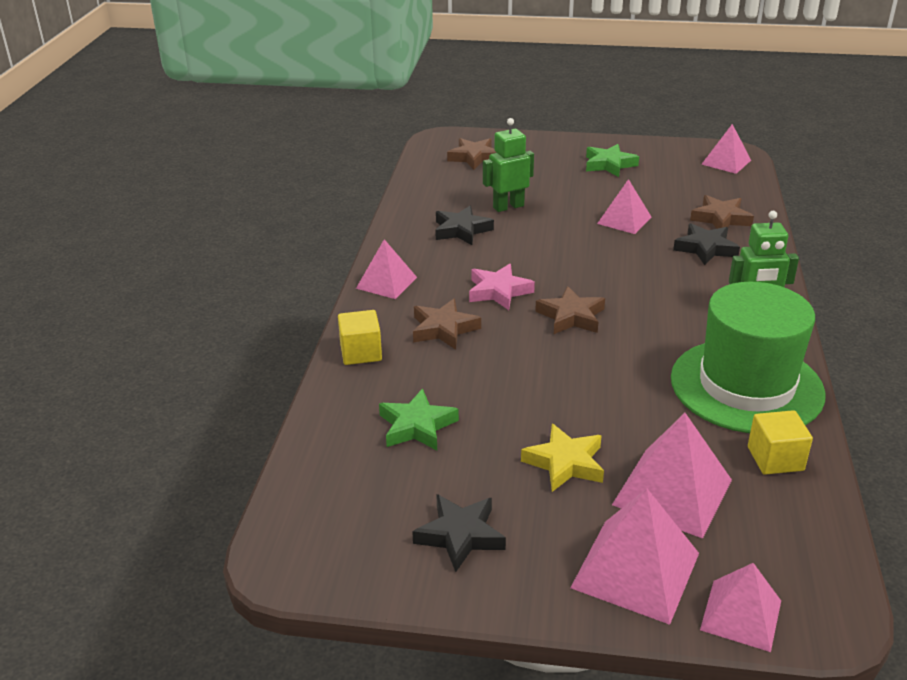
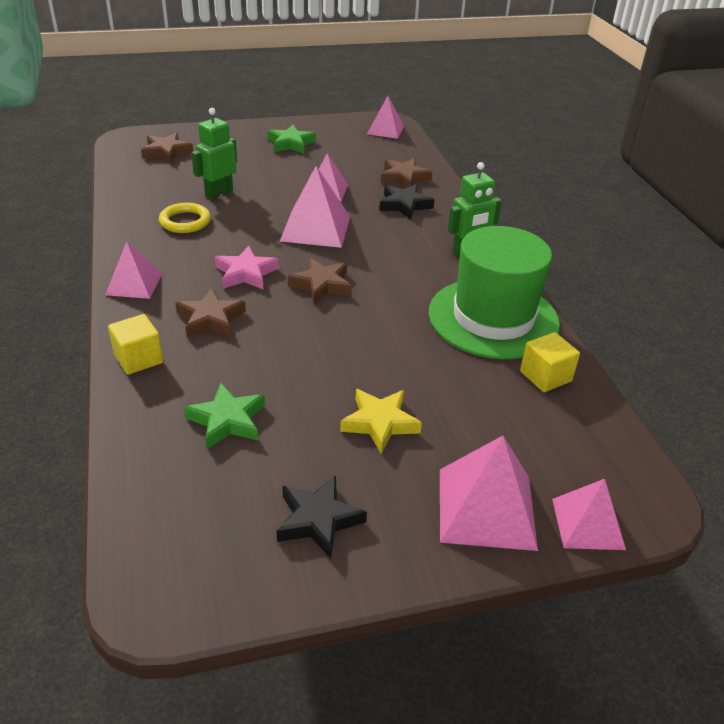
camera: 25 degrees left, 5 degrees up
(461, 230) = (185, 221): black star -> yellow ring
(672, 492) = (481, 427): pink pyramid -> pink pyramid (316, 228)

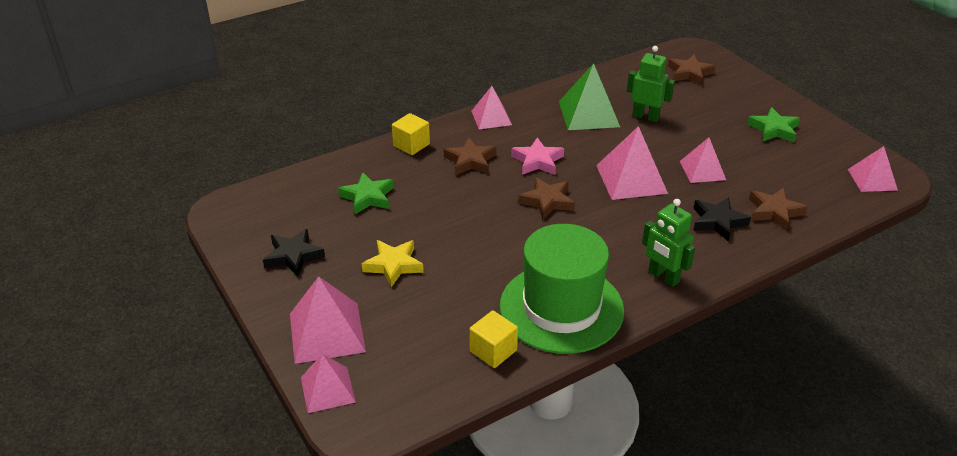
camera: 75 degrees right, 0 degrees up
(185, 221) = (588, 114): yellow ring -> green pyramid

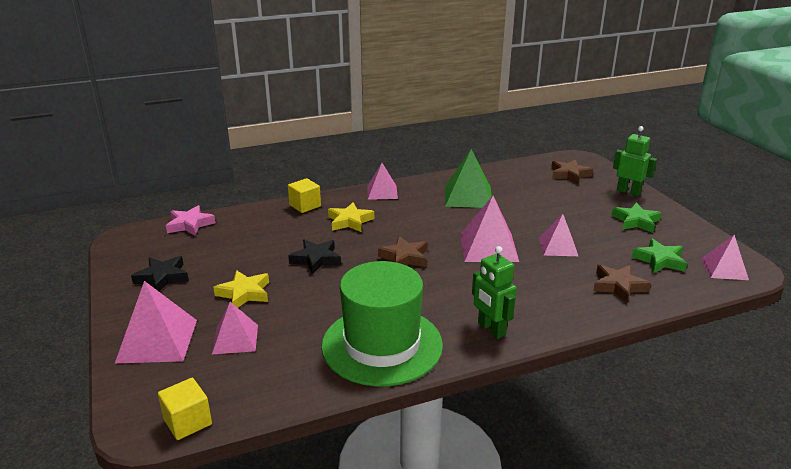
camera: 10 degrees right, 10 degrees down
(327, 389) = (131, 389): pink pyramid -> pink pyramid (235, 339)
(368, 197) = (249, 240): green star -> green star (659, 260)
(470, 161) = (350, 221): brown star -> yellow star
(493, 351) = (301, 374): yellow cube -> yellow cube (187, 422)
(537, 161) = (409, 226): pink star -> pink star (190, 224)
(645, 117) = (518, 202): green robot -> green robot (628, 192)
(718, 222) = (560, 289): black star -> black star (316, 259)

